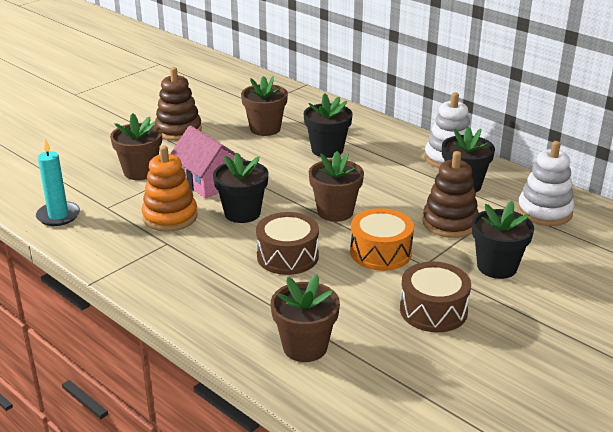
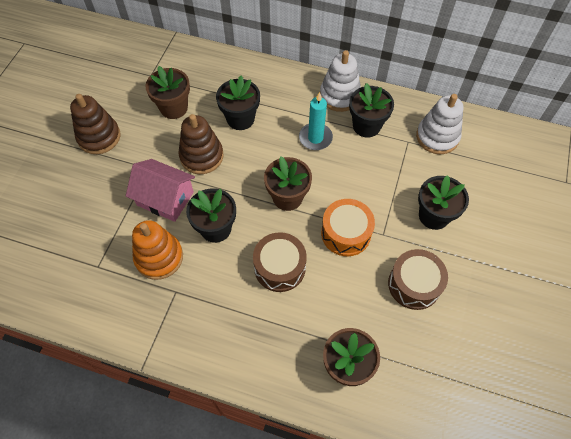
camera: 25 degrees left, 30 degrees up
(58, 216) = (61, 295): turquoise candle -> turquoise candle (315, 138)
(140, 172) = (98, 207): brown flower pot -> none
(450, 223) = (378, 177): brown stacking toy -> brown stacking toy (201, 156)

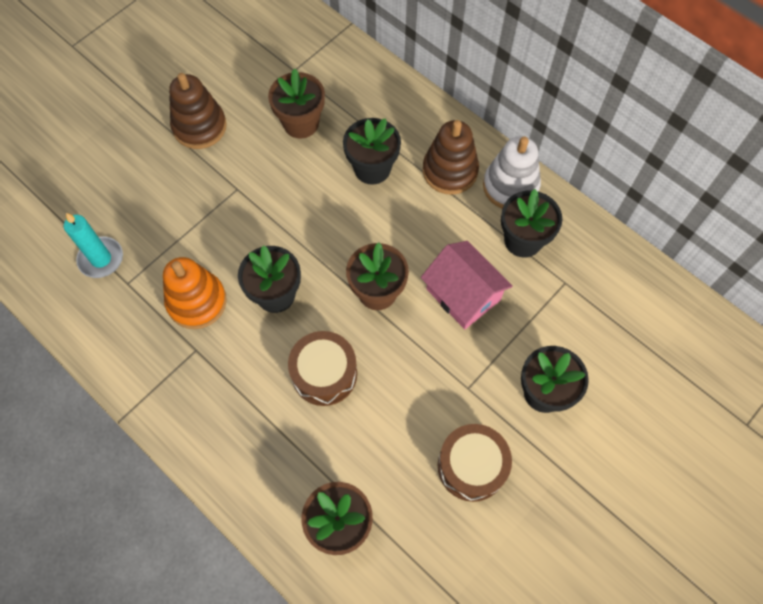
camera: 25 degrees right, 5 degrees up
(165, 199) = (237, 234): pink house -> pink house (463, 294)
(201, 156) = (303, 198): brown stacking toy -> brown stacking toy (450, 171)
(315, 138) = (450, 230): turquoise candle -> turquoise candle (101, 259)
(346, 233) = (423, 367): orange drum -> none
(437, 137) = (606, 292): white stacking toy -> none

